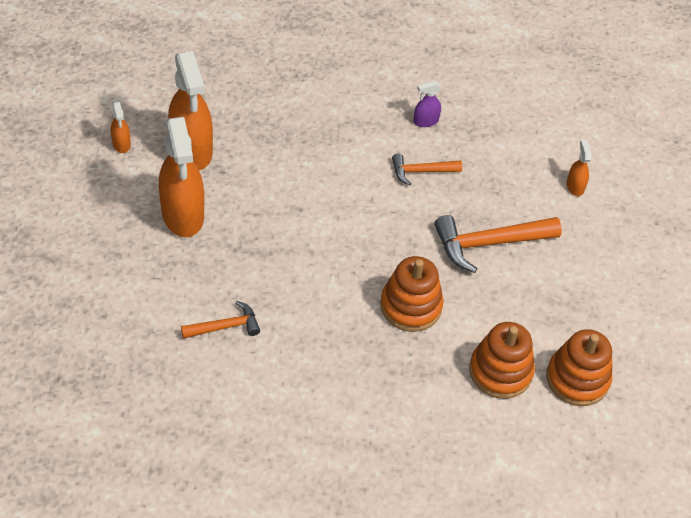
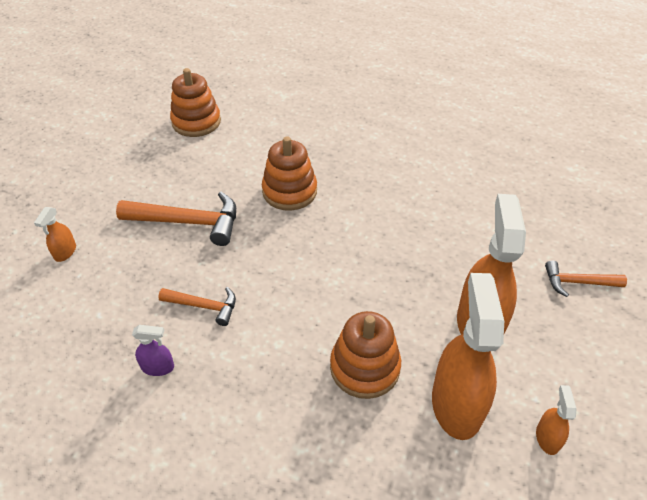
camera: 155 degrees left, 5 degrees down
(225, 326) = (455, 212): orange hammer -> orange hammer (578, 282)
(500, 371) = (248, 137): orange stacking toy -> orange stacking toy (365, 367)

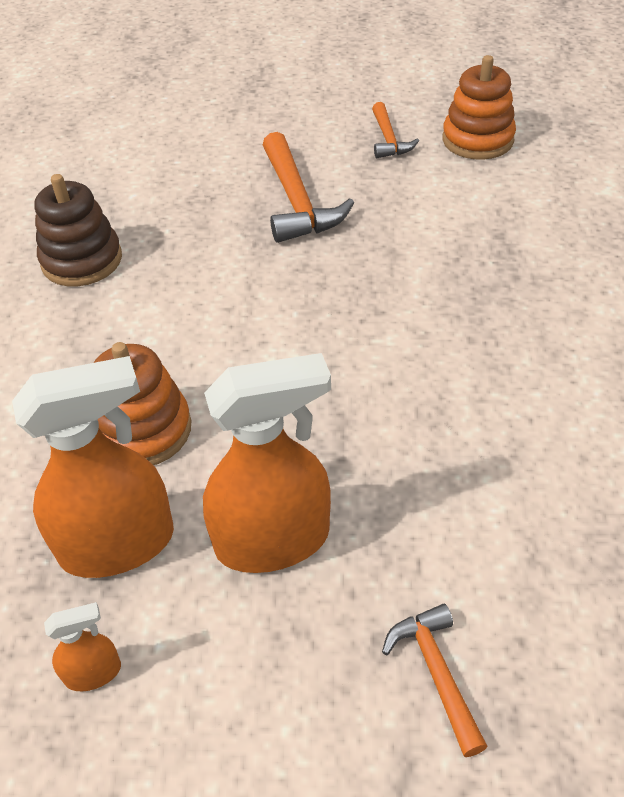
camera: 70 degrees right, 0 degrees up
(65, 252) = (202, 140): orange spray bottle -> none
(158, 367) = (82, 260): purple spray bottle -> brown stacking toy
(204, 306) = (176, 261): orange hammer -> orange hammer (388, 139)
(289, 191) = (409, 263): orange stacking toy -> none

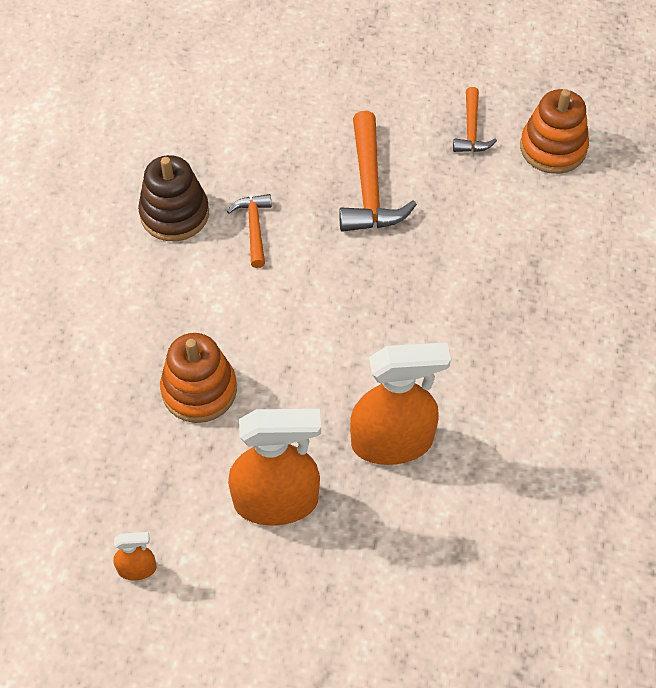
camera: 10 degrees right, 10 degrees up
(118, 544) = (167, 480): orange spray bottle -> orange spray bottle (392, 442)
(436, 673) = (362, 620): orange hammer -> orange hammer (254, 228)

